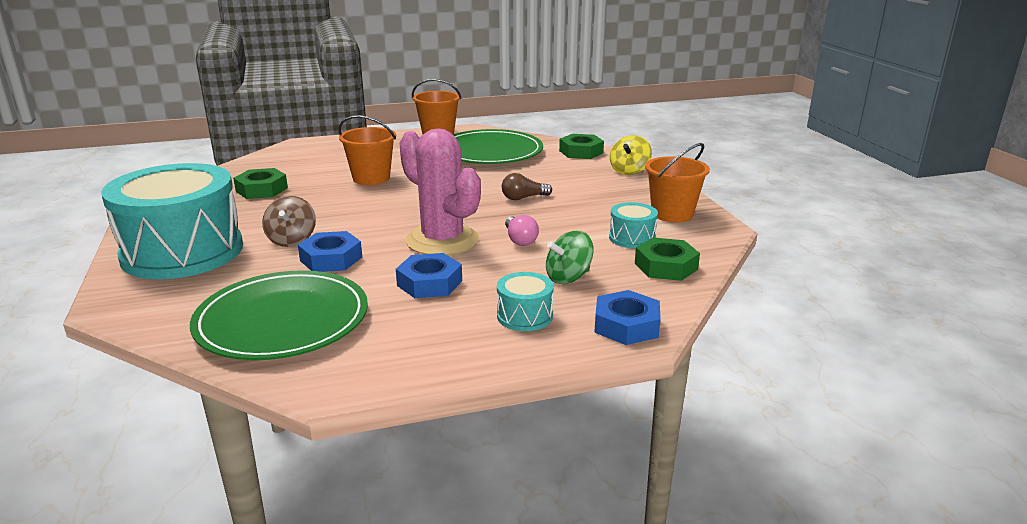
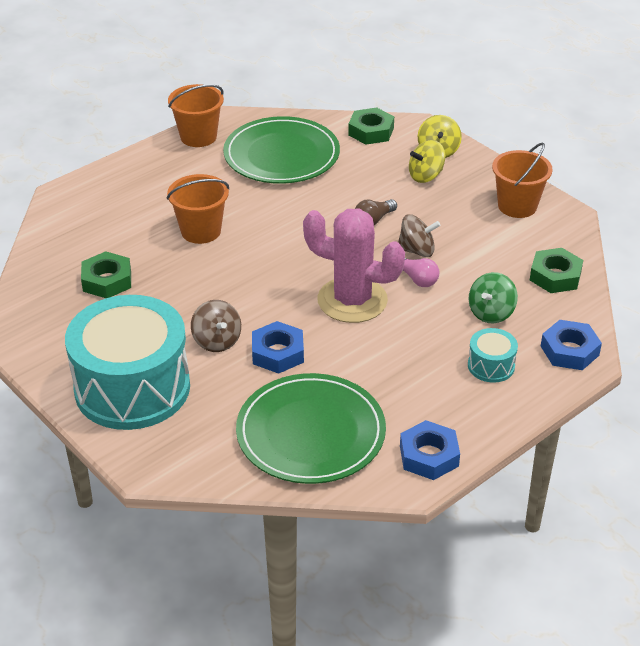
camera: 25 degrees left, 15 degrees up
(429, 283) = (388, 354): blue nut -> blue nut (429, 456)
(541, 222) = (417, 250): none -> brown spinning top
(602, 182) = (426, 176): none -> yellow spinning top
(632, 238) = (506, 249): turquoise drum -> none

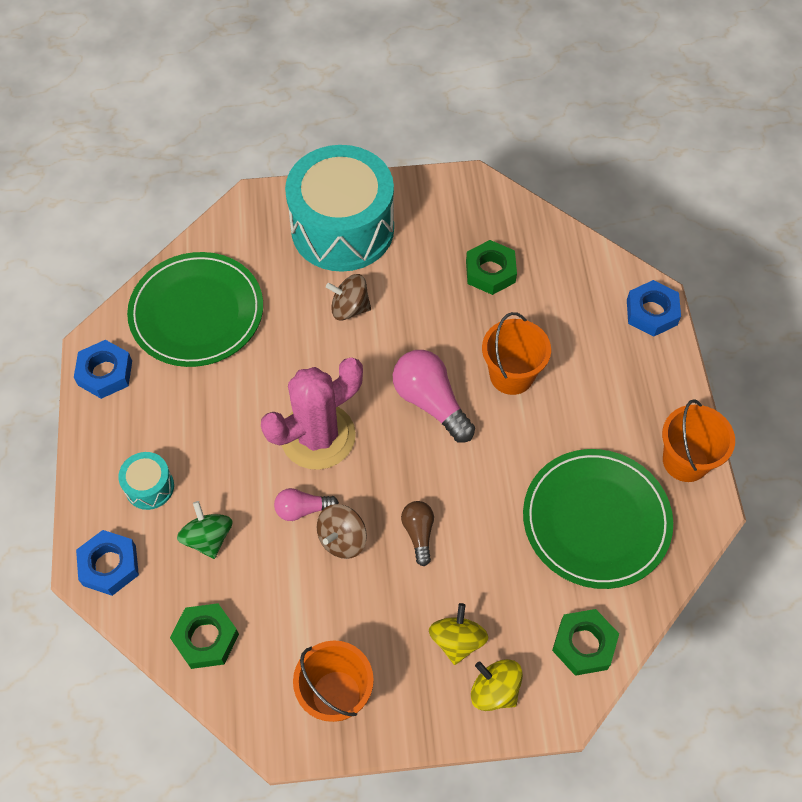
camera: 125 degrees right, 20 degrees up
(264, 259) = (430, 402): none -> pink light bulb
(278, 353) = (300, 341): blue nut -> blue nut (651, 312)

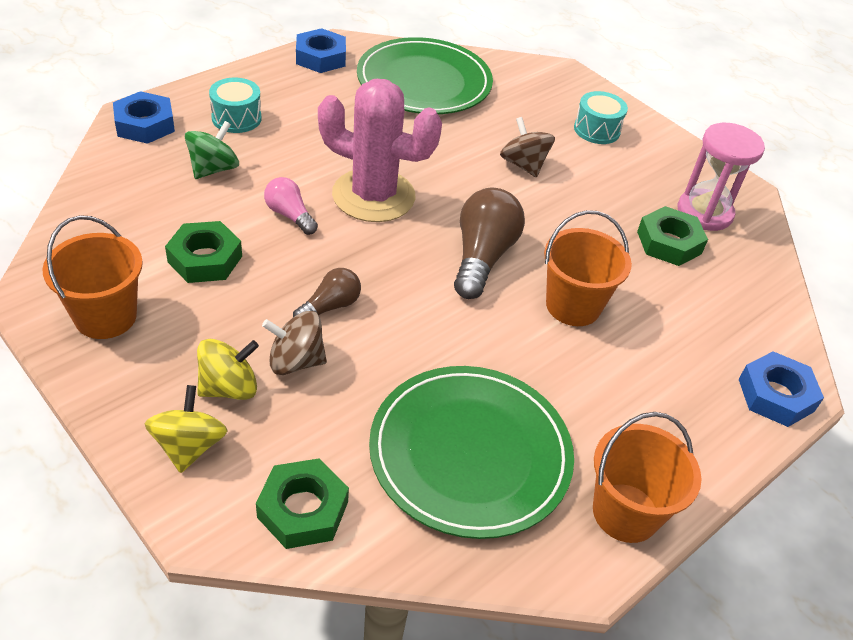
camera: 50 degrees right, 15 degrees down
(206, 638) = (112, 205): green nut -> green nut (205, 259)
(342, 229) = (597, 130): turquoise drum -> turquoise drum, size x0.42
(342, 539) = (279, 254): brown spinning top -> brown spinning top (295, 361)
(430, 402) = (482, 257): pink light bulb -> brown light bulb
(476, 226) = (704, 212): none -> pink hourglass

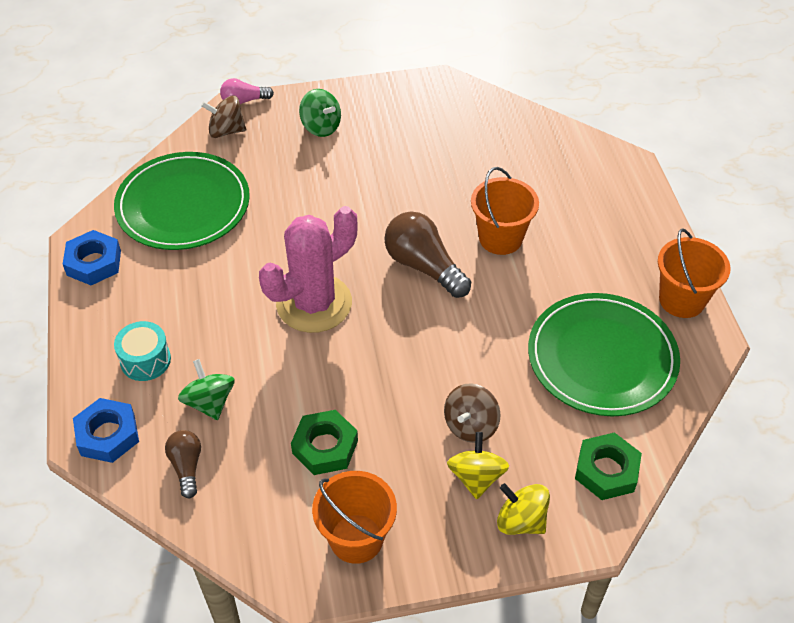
camera: 55 degrees left, 5 degrees up
(290, 215) = (304, 369): pink light bulb -> pink light bulb (244, 101)
(330, 306) = (425, 382): brown light bulb -> brown light bulb (187, 467)
(523, 165) = (335, 192): brown spinning top -> brown spinning top (226, 131)
(597, 130) = (321, 127): turquoise drum -> green spinning top
(669, 242) = (468, 153): green nut -> none
(704, 212) = (450, 117): pink hourglass -> none
(776, 395) = (628, 177): blue nut -> none

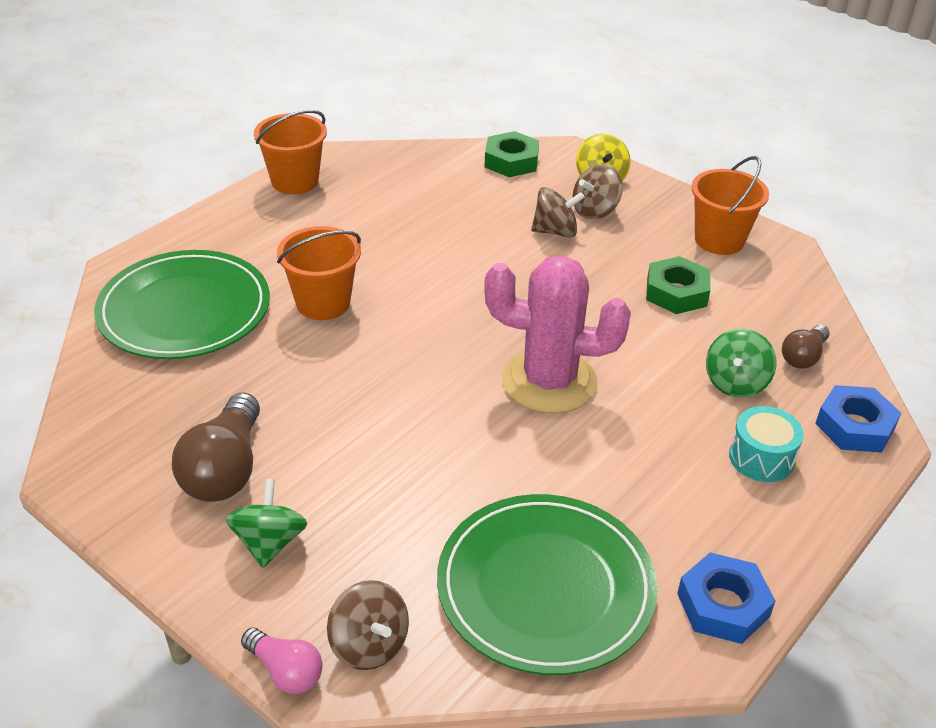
camera: 130 degrees left, 10 degrees down
(424, 266) = (416, 334): brown light bulb -> brown light bulb (225, 469)
(476, 477) = (595, 210): yellow spinning top -> brown spinning top
(602, 358) = (407, 197): green plate -> green plate (184, 310)

